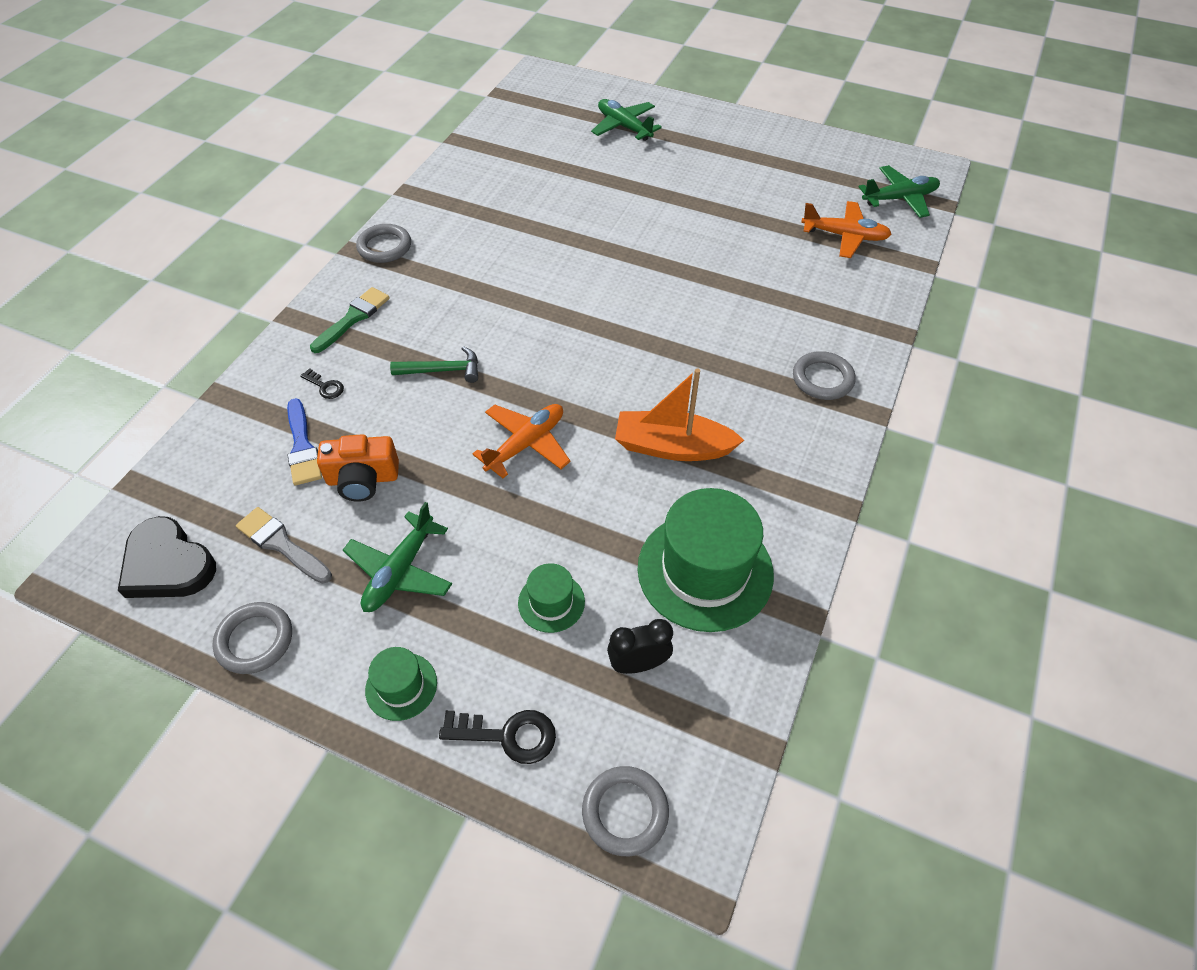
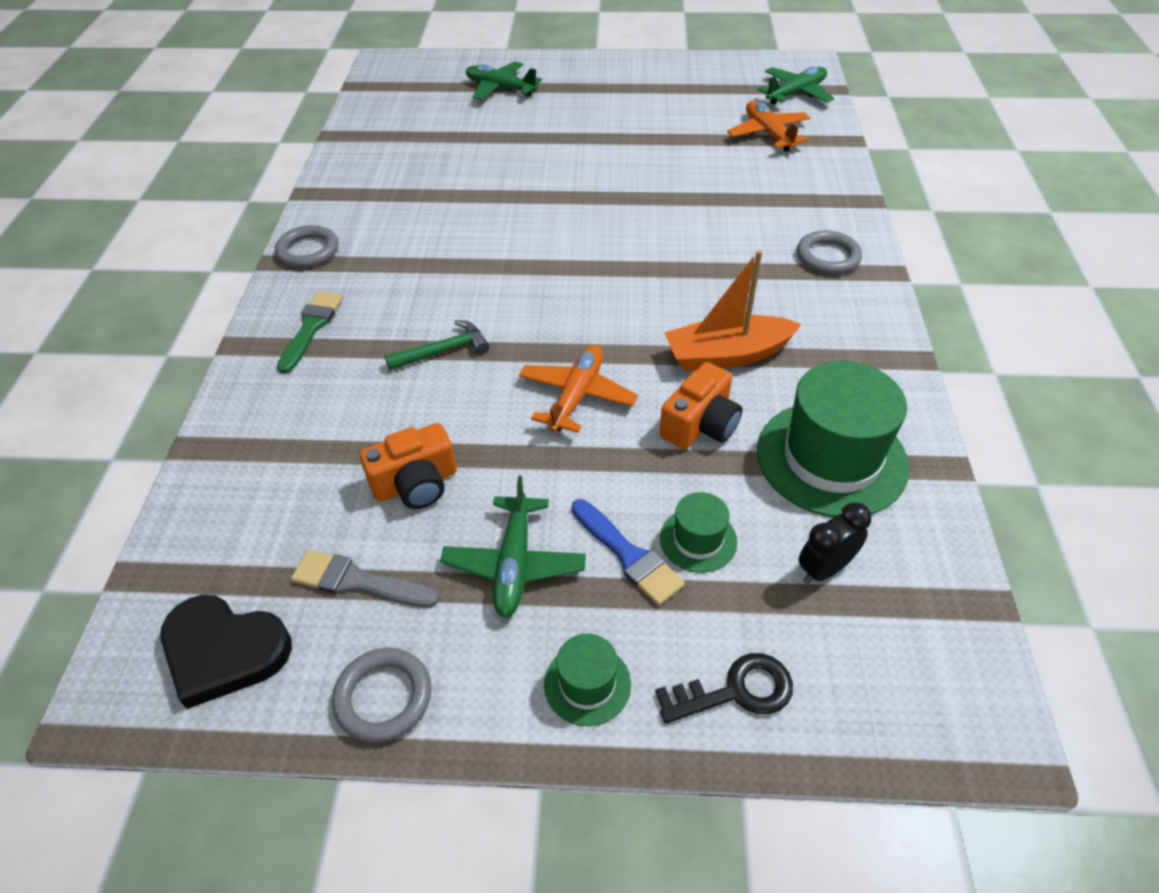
camera: 20 degrees left, 5 degrees down
(302, 447) = (325, 472): blue brush -> blue brush (628, 555)
(325, 386) = (317, 403): black key -> none
(612, 503) = (700, 424): none -> orange camera
(625, 812) = (905, 721): grey ring -> none
(844, 236) = (768, 134): orange plane -> orange plane turned 105 degrees counterclockwise

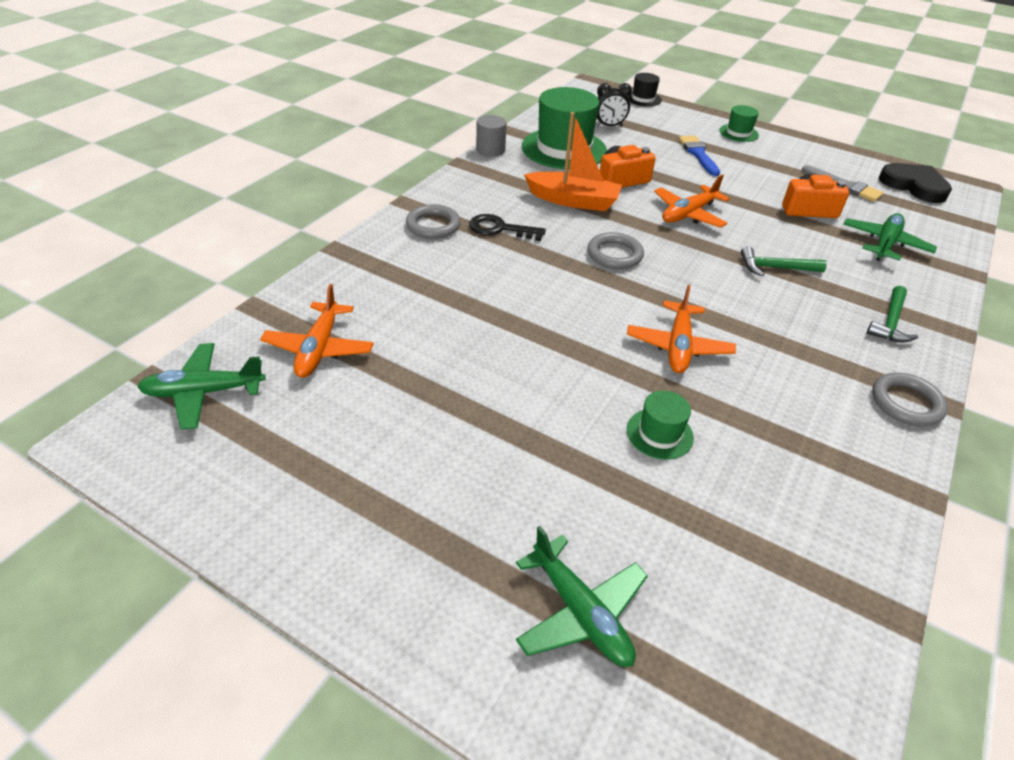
camera: 155 degrees left, 5 degrees down
(311, 327) = (890, 322): green brush -> green hammer
(383, 697) = (832, 154): grey ring -> grey ring (614, 254)
(511, 228) = (678, 346): none -> orange plane
(514, 564) = (758, 168): green plane -> green plane (884, 244)
(698, 540) = (660, 148): green hat -> green hat (659, 433)
(735, 691) = (677, 116): black key -> black key (500, 229)
(848, 736) = (643, 99): none -> black hat
(917, 403) = (490, 150): none -> grey cylinder

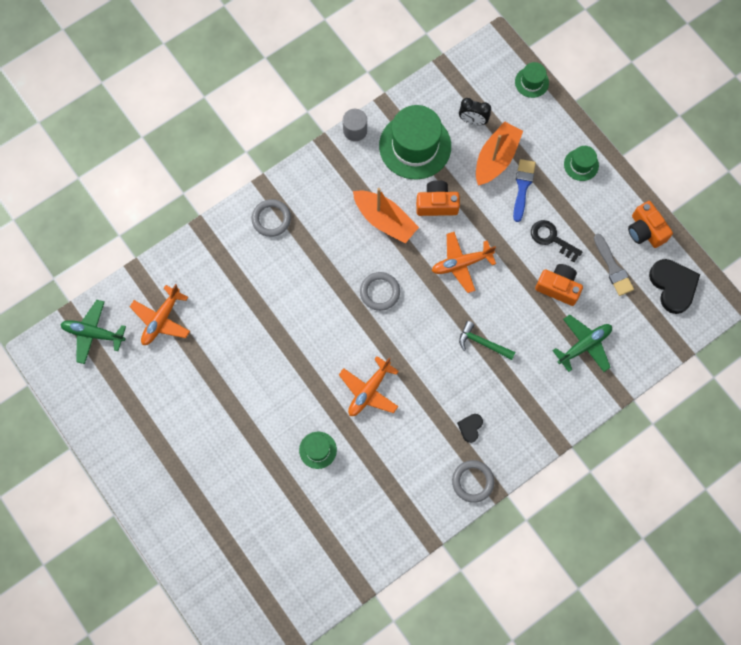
camera: 25 degrees right, 30 degrees up
(500, 229) = (315, 238): black key -> black key (552, 239)
(580, 612) = (224, 531): green plane -> none
(643, 99) = (531, 82): black hat -> green hat
(654, 143) = (496, 158): none -> orange boat
(842, 347) = (470, 427): none -> black heart
(844, 158) = (645, 230): none -> orange camera
(890, 322) = (520, 419): green hammer -> none

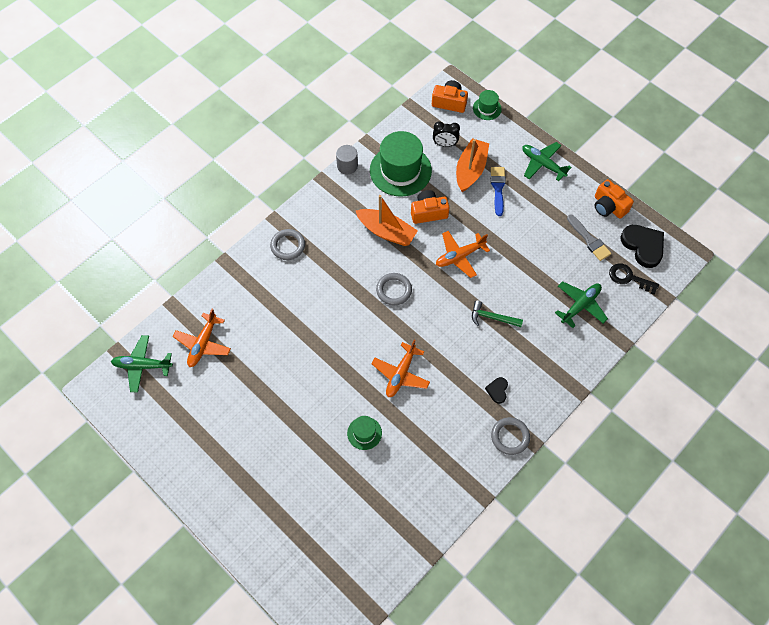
camera: 10 degrees left, 10 degrees down
(552, 239) = (532, 225): black key -> black key (629, 278)
(558, 287) = (547, 262): orange camera -> orange camera (449, 102)
(581, 165) = (542, 164): green hat -> green plane

